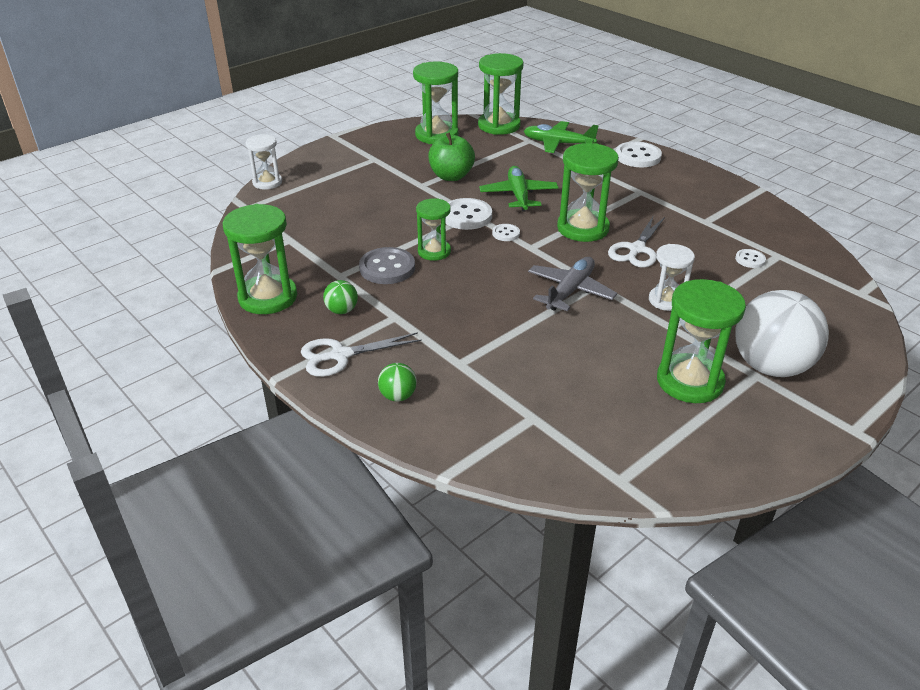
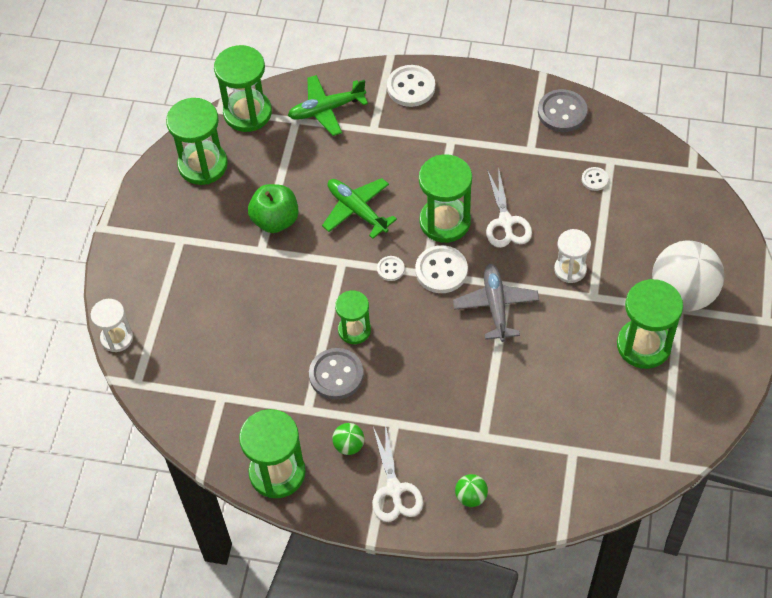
camera: 35 degrees left, 20 degrees up
(340, 355) = (394, 490): white scissors -> white scissors turned 45 degrees counterclockwise
(466, 216) = (339, 267): white button -> white button (441, 271)
(758, 213) = (562, 112): none -> grey button

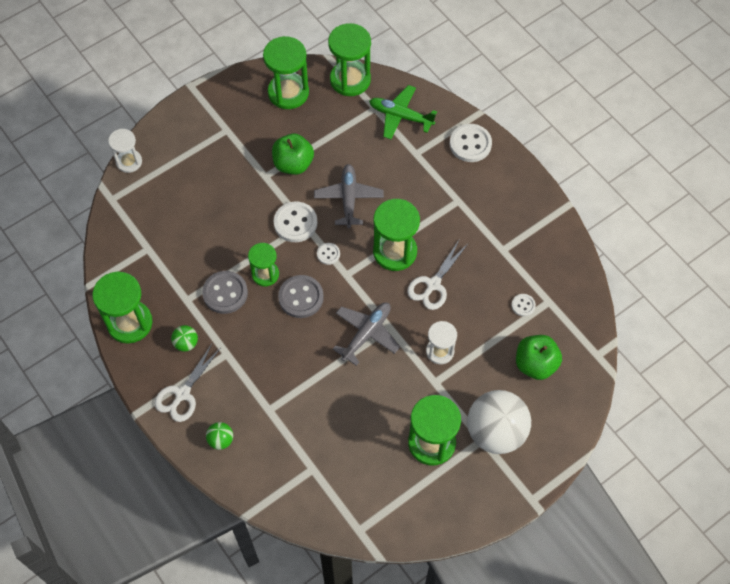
camera: 40 degrees right, 5 degrees up
(357, 210) = (348, 198): green plane -> grey plane
(441, 271) = (358, 282): white button -> white button (295, 223)
(562, 112) = (552, 241): grey button -> grey button (301, 297)
(654, 216) = (535, 364): none -> green apple

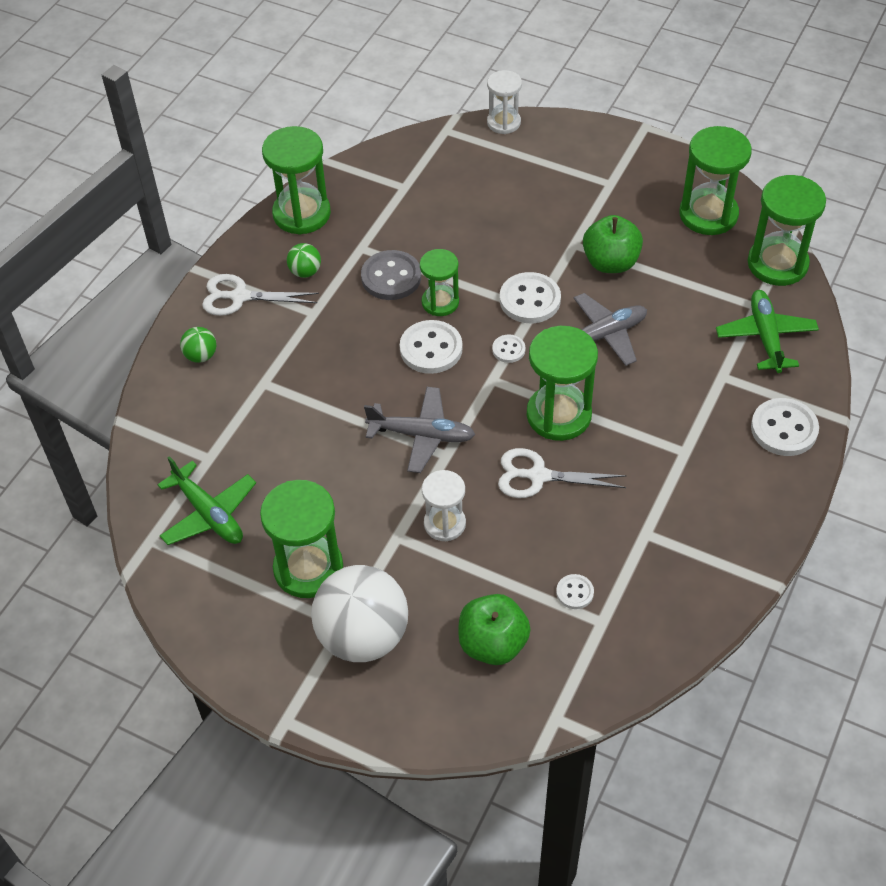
camera: 65 degrees right, 10 degrees down
(301, 297) = (431, 349): grey button -> white button
(358, 486) = (209, 514): none -> green plane

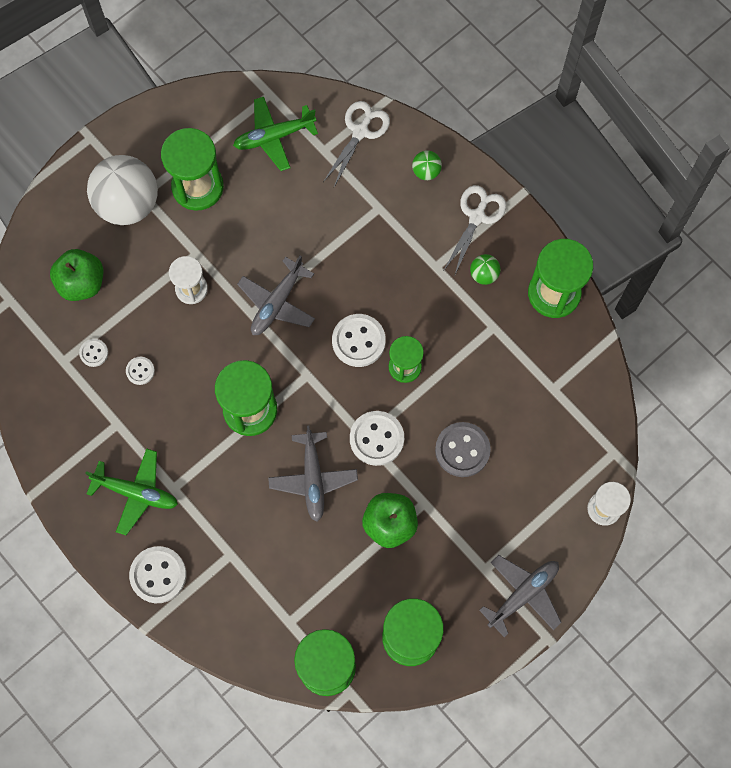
camera: 110 degrees right, 20 degrees up
(391, 277) = (449, 339): grey button -> grey button (462, 450)
(508, 350) = (331, 400): white button -> white button (140, 371)
(537, 476) = (202, 370): white scissors -> white scissors (360, 131)
(616, 152) = (523, 594): none -> grey plane
(765, 337) = (253, 611): green plane -> green plane (136, 493)

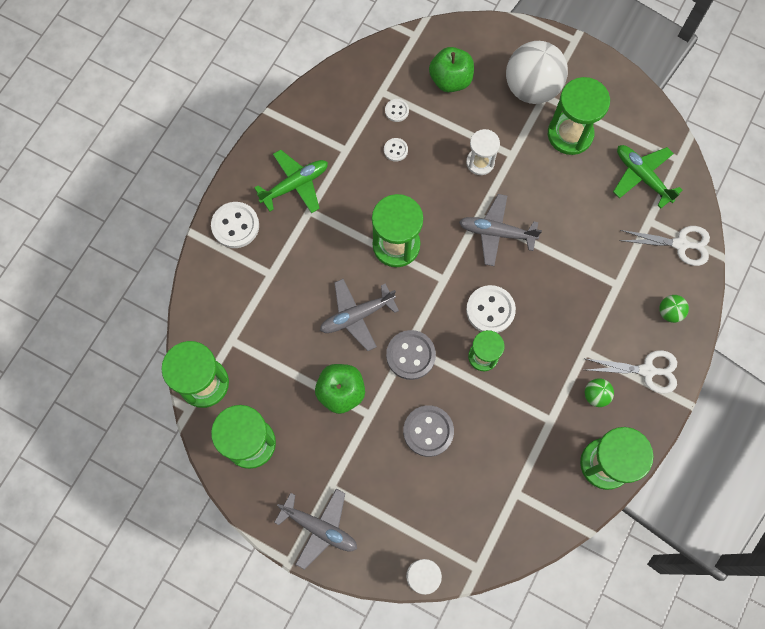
camera: 70 degrees right, 0 degrees up
(136, 493) = (295, 185): green plane -> green plane turned 120 degrees counterclockwise
(376, 439) = (410, 355): white button -> grey button

